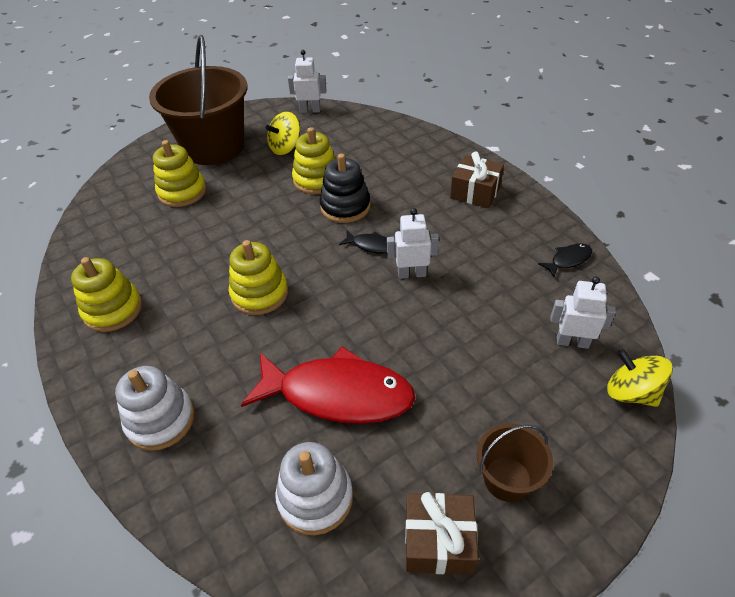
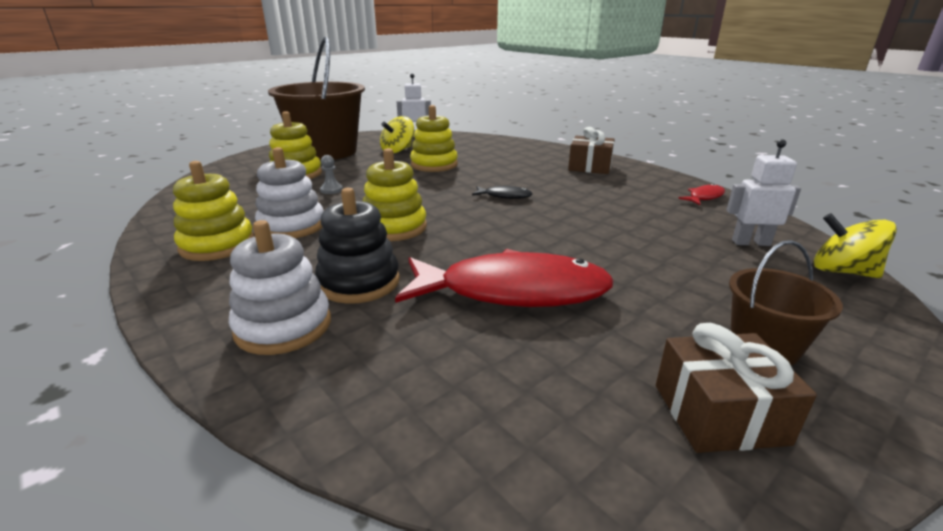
camera: 10 degrees left, 20 degrees down
(212, 224) = (331, 190): none -> grey pawn
(315, 497) = (522, 383): white stacking toy -> white stacking toy (292, 226)
(345, 207) = (468, 177): black stacking toy -> black stacking toy (359, 282)
(411, 274) = (555, 210): white robot -> none
(568, 260) = (704, 197): black fish -> red fish

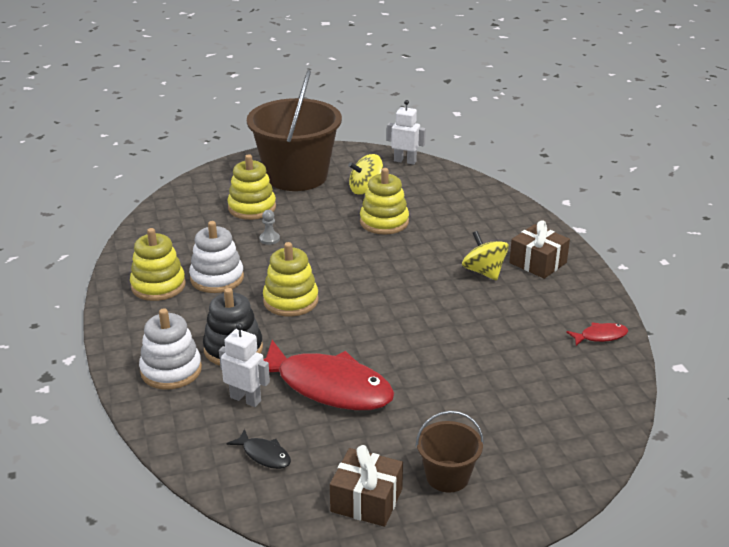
camera: 25 degrees right, 5 degrees up
(505, 196) = (411, 285): black fish -> black fish (264, 455)
(750, 242) = (565, 398): white robot -> white robot (245, 399)
(842, 271) = (599, 446): yellow spinning top -> yellow spinning top (484, 272)

